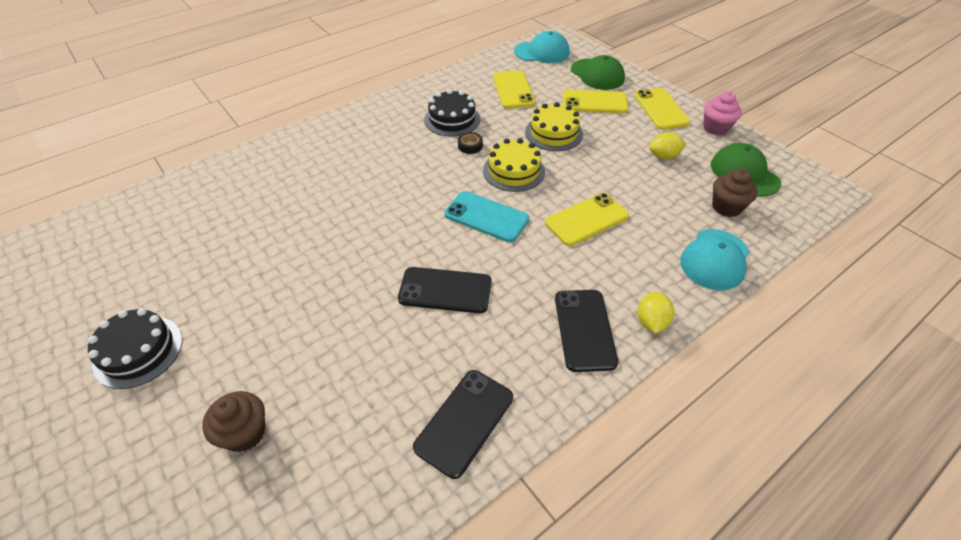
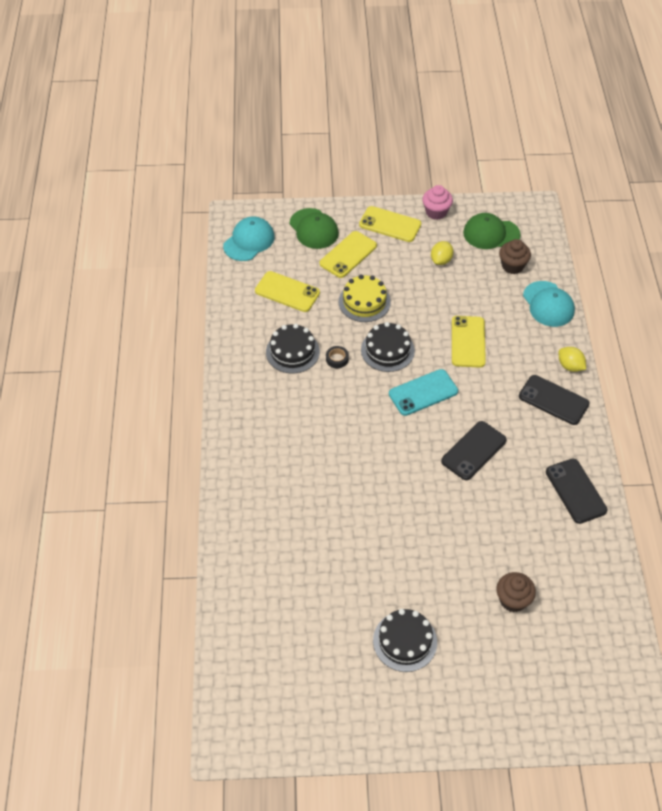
camera: 55 degrees left, 5 degrees up
(514, 171) = (387, 350): yellow cake -> black cake
(597, 74) = (314, 229): green cap -> green cap turned 60 degrees clockwise

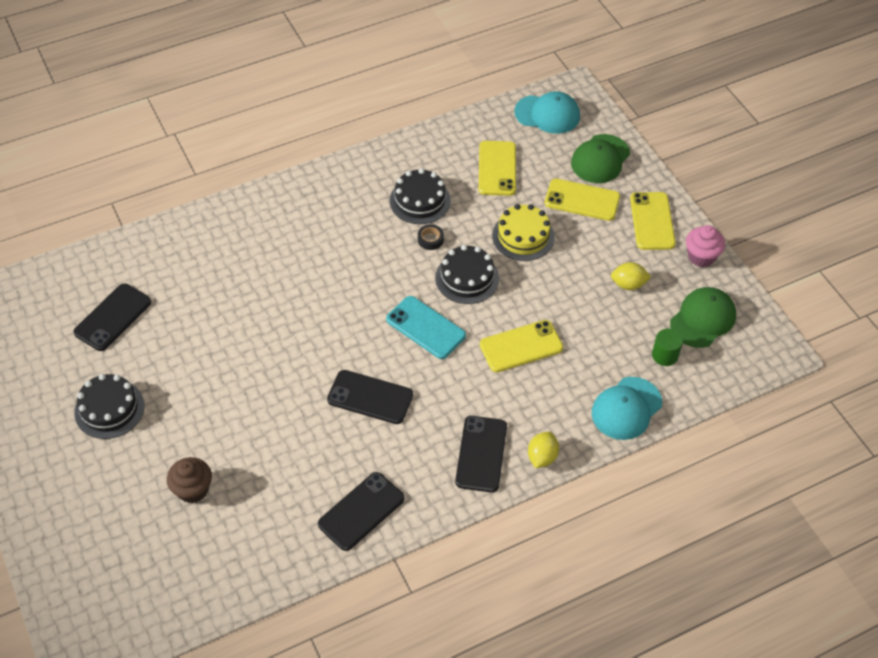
camera: 65 degrees right, 0 degrees up
(304, 612) = (113, 317): none -> black phone
(491, 234) = (703, 319): green cap -> green cap turned 60 degrees clockwise
(512, 266) = (665, 355): brown cupcake -> green cylinder

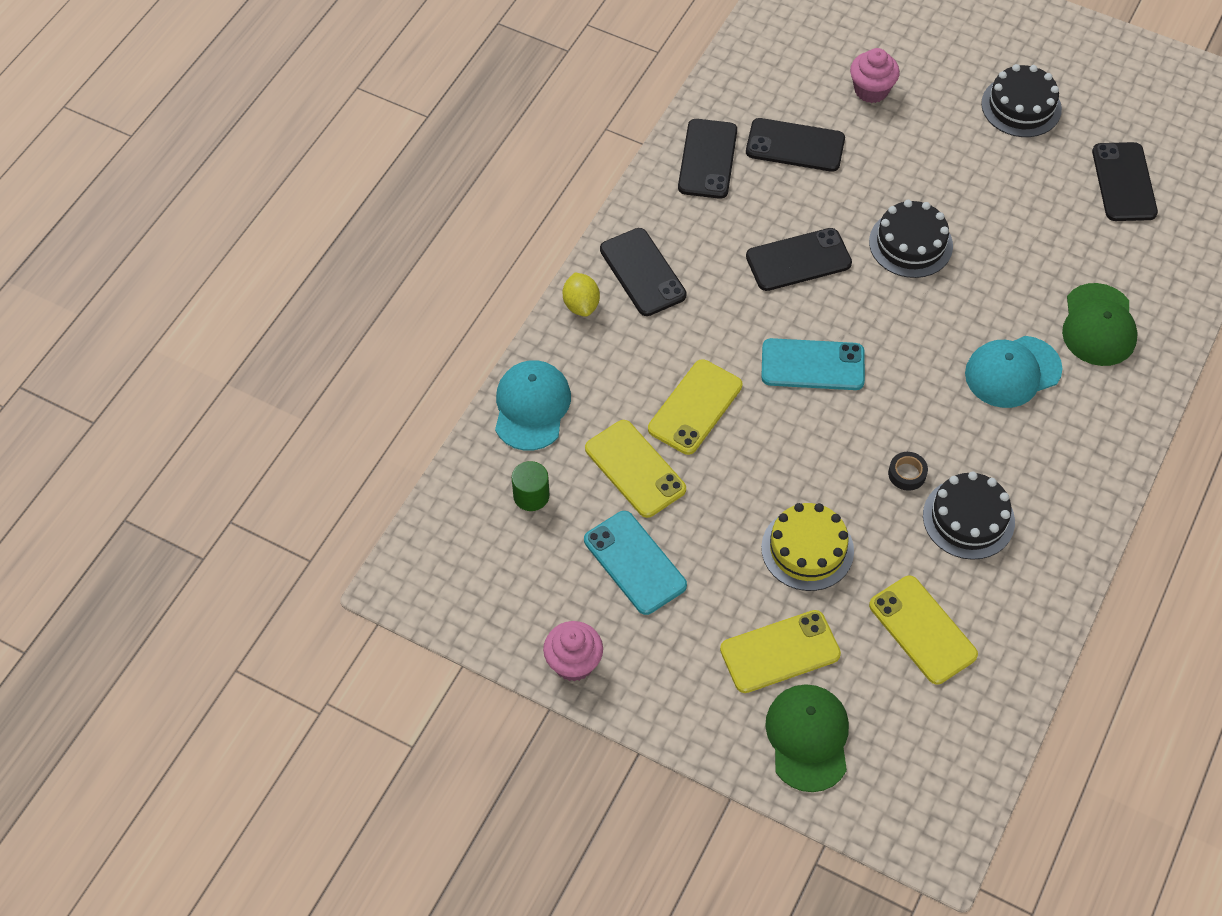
camera: 145 degrees right, 5 degrees up
(193, 489) = (871, 90): brown cupcake -> pink cupcake
(290, 481) = (795, 145): none -> black phone
(467, 278) = (822, 451): black cake -> black cake (910, 244)
(547, 114) = (937, 771): turquoise cap -> turquoise cap (1012, 372)
(628, 284) = (634, 563): yellow lemon -> turquoise phone
(652, 221) = (670, 678): yellow phone -> yellow phone (635, 469)
(703, 319) = (517, 571): green cap -> green cap (1098, 325)

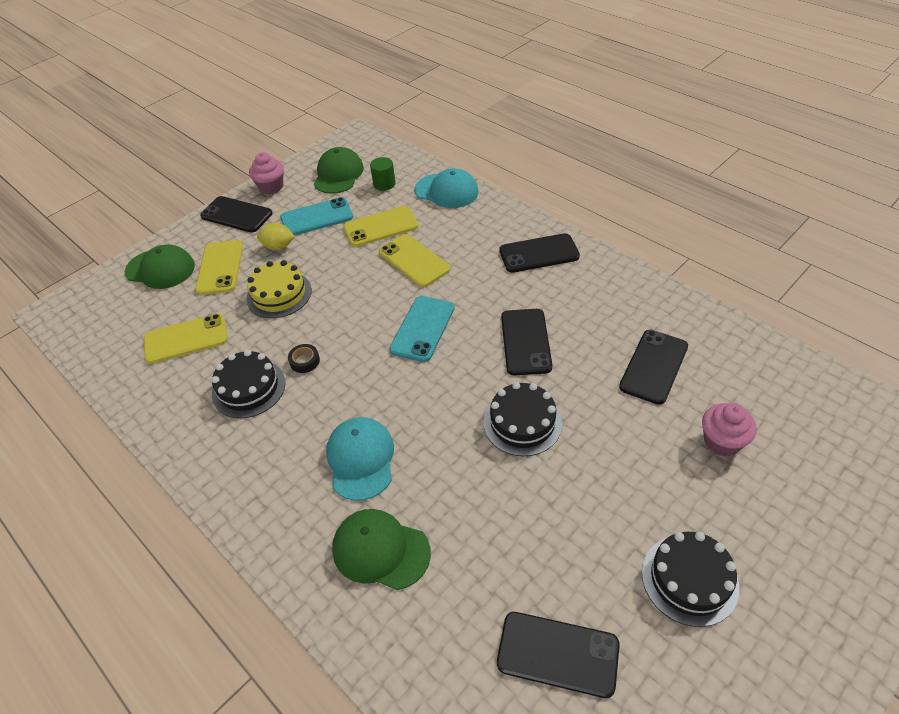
camera: 110 degrees right, 10 degrees down
(519, 571) = (338, 174): none -> green cap
(581, 305) = (519, 221): yellow lemon -> yellow lemon (278, 246)
(707, 159) = (645, 307): black phone -> black phone (236, 215)

